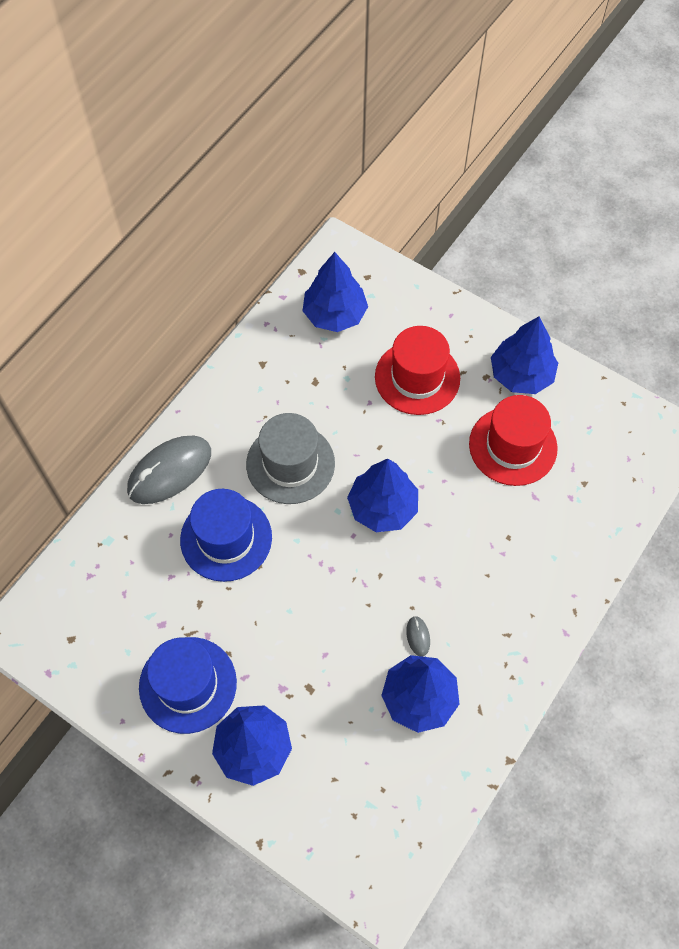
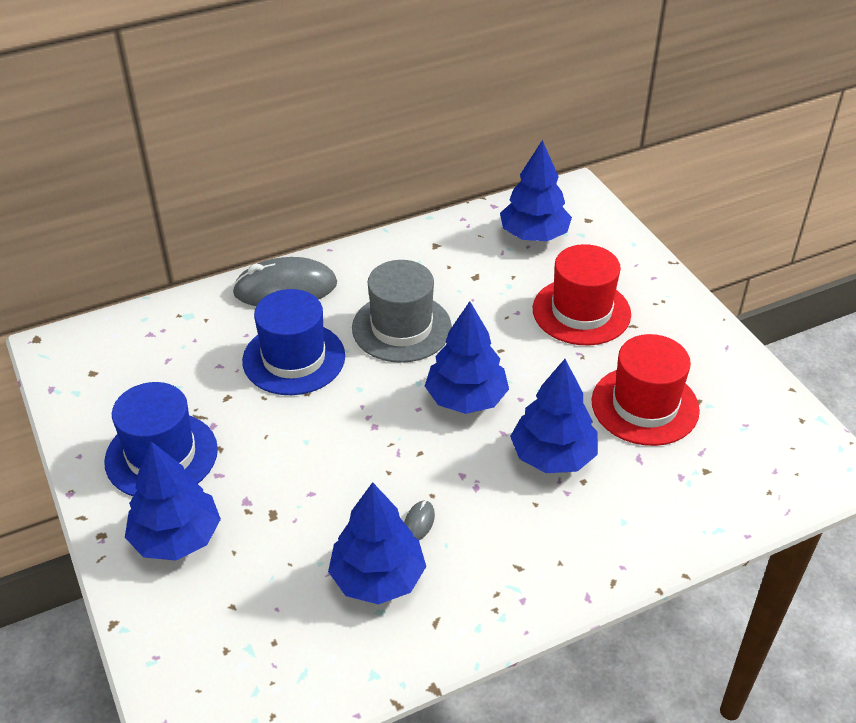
camera: 30 degrees right, 20 degrees down
(521, 375) = (696, 351): blue tree -> blue tree (553, 456)

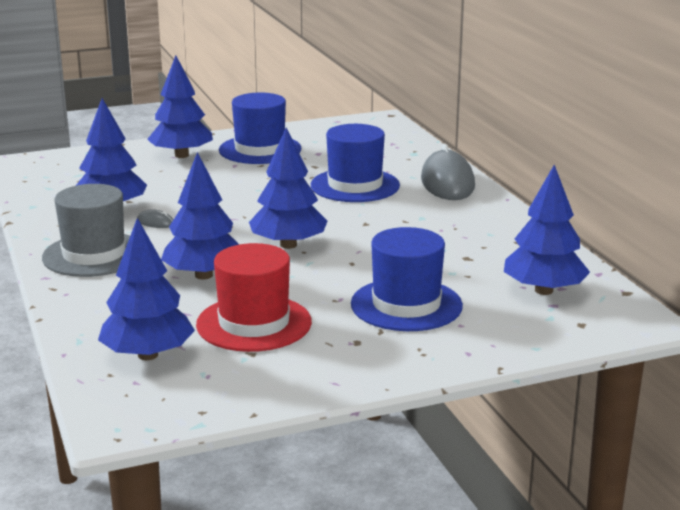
camera: 95 degrees right, 20 degrees down
(401, 328) = (389, 223): grey hat -> grey hat (94, 255)
(581, 311) = (406, 305): red hat -> blue hat
(727, 470) = (148, 355): none -> blue tree

